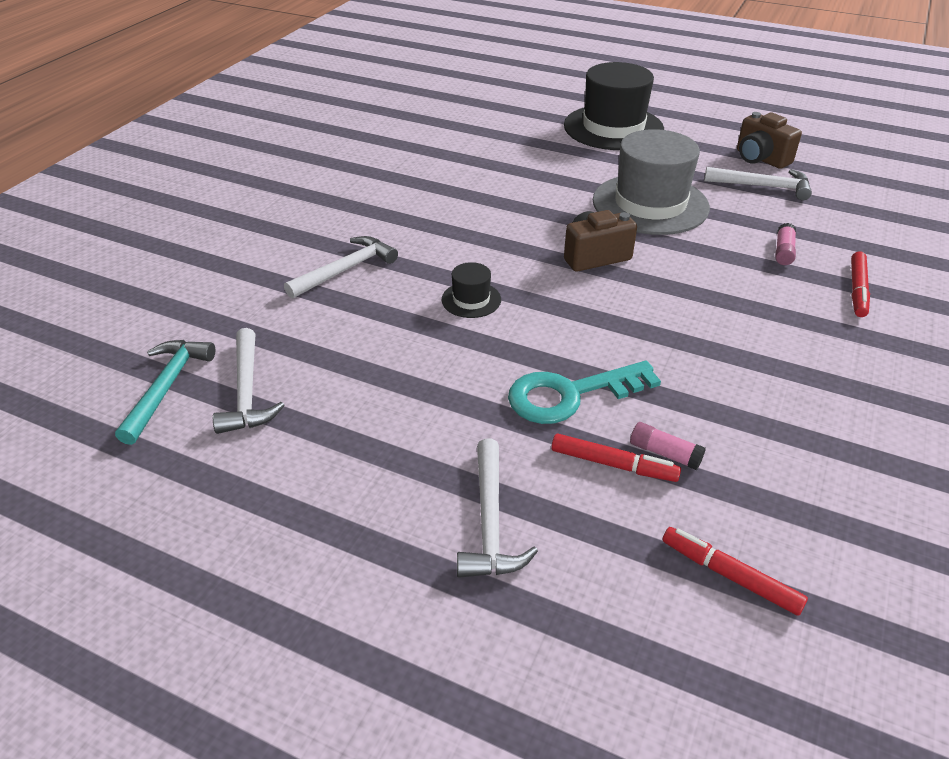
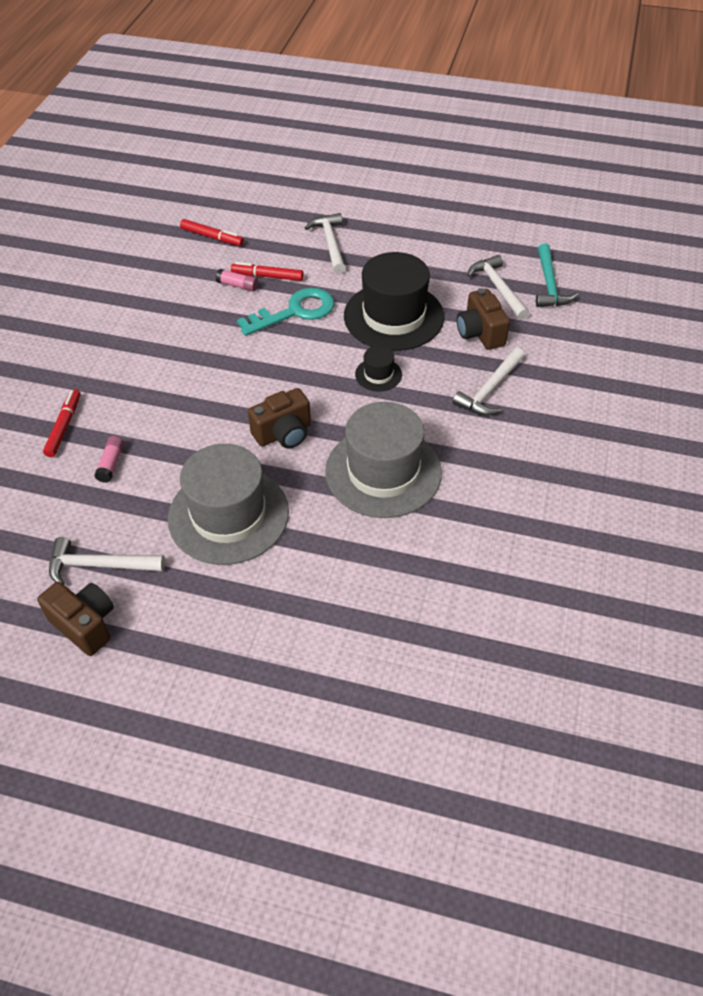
camera: 170 degrees right, 10 degrees up
(316, 331) = (480, 333): none -> brown camera
(494, 217) = (383, 472): none -> grey hat
(613, 128) = (266, 675): black hat -> black hat (393, 316)

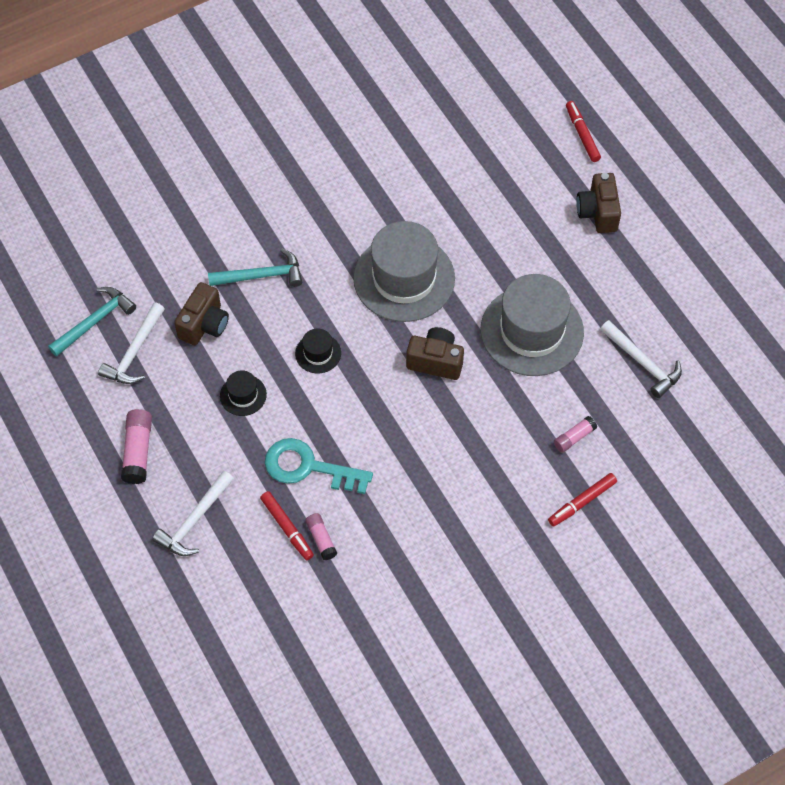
camera: 135 degrees left, 10 degrees up
(85, 625) = (681, 330): brown camera -> brown camera (598, 212)
(212, 237) = (280, 624): red marker -> red marker (582, 134)
(393, 316) = (243, 395): black hat -> black hat, size x0.44
(414, 248) = (138, 451): none -> pink glue stick
(490, 390) = (261, 275): white hammer -> turquoise hammer

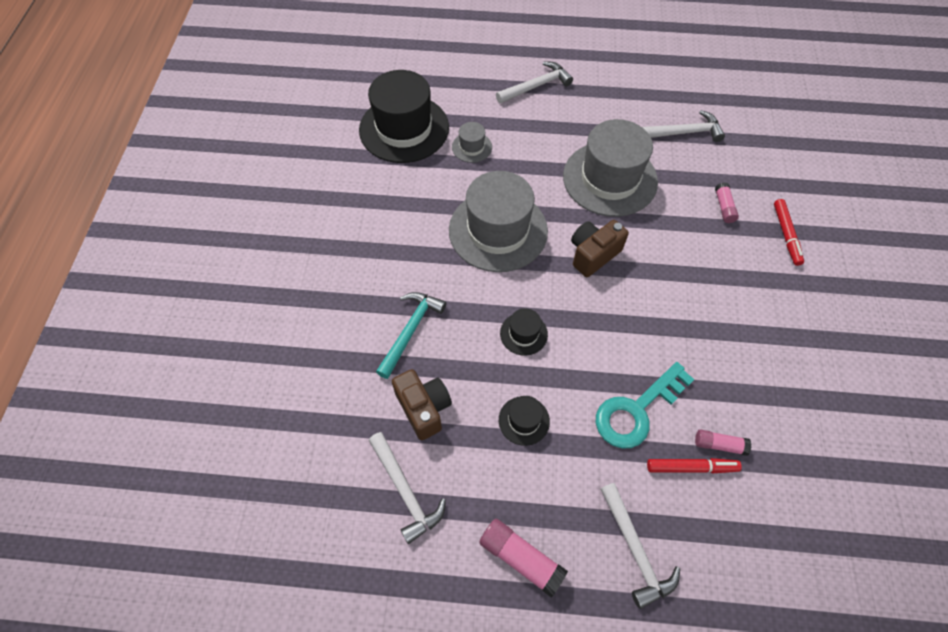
camera: 55 degrees left, 0 degrees up
(95, 321) = (341, 508): turquoise hammer -> none
(456, 144) = (404, 129): none -> black hat
(479, 206) = (472, 147): none -> grey hat
(582, 134) = (463, 58): red marker -> none
(598, 212) = (536, 86): brown camera -> white hammer

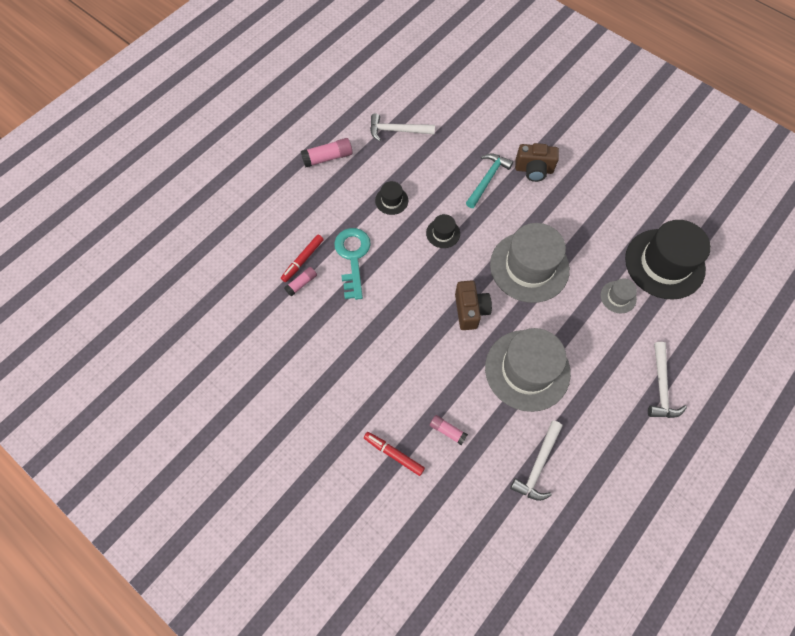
camera: 125 degrees right, 5 degrees up
(410, 330) = (487, 179): turquoise hammer -> turquoise hammer turned 120 degrees counterclockwise
(424, 408) = (434, 160): brown camera -> brown camera (534, 170)
(635, 550) = (290, 205): white hammer -> none

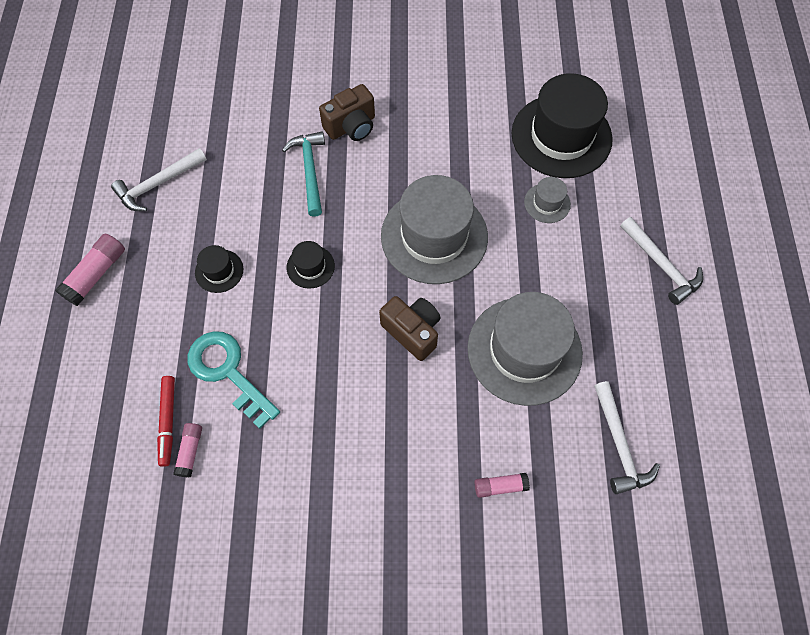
camera: 40 degrees left, 0 degrees up
(393, 454) = (466, 563): red marker -> none

